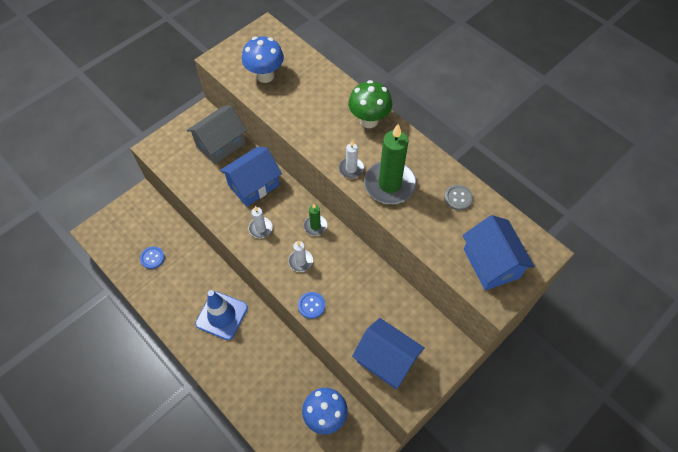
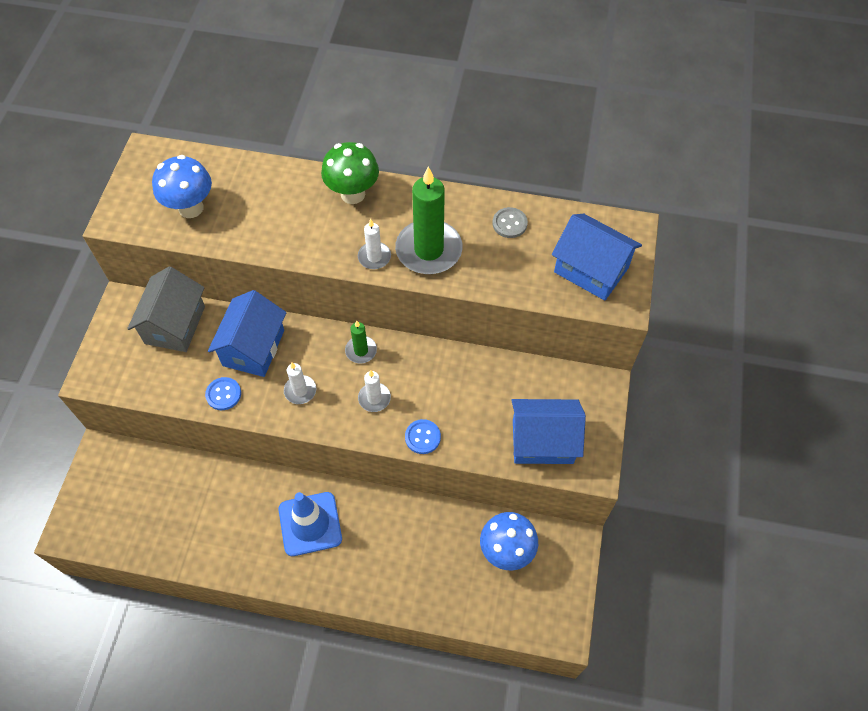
camera: 35 degrees left, 0 degrees up
(152, 258) = (172, 514): blue button -> blue button (223, 394)

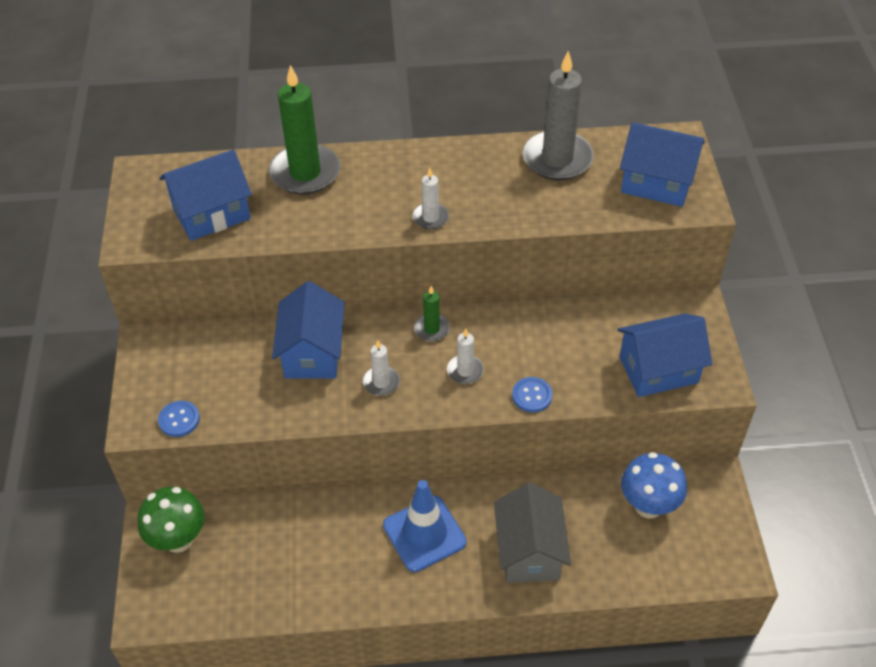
camera: 15 degrees left, 10 degrees down
(175, 325) = (214, 350): grey house -> grey house (529, 551)
(191, 208) = (211, 213): blue mushroom -> blue house
(223, 394) = (297, 406): blue button -> blue button (179, 420)
(353, 194) = (383, 165): green mushroom -> green mushroom (179, 539)
(428, 250) = (485, 199): green candle -> green candle (305, 172)
(509, 223) = (557, 159): grey button -> grey candle

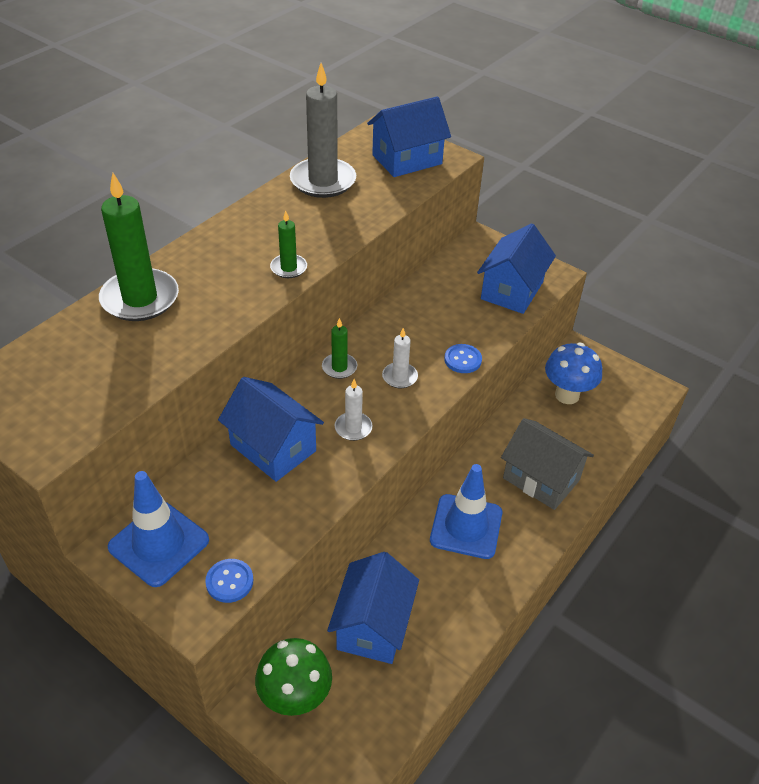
camera: 50 degrees left, 5 degrees down
(172, 360) = (159, 543): none -> blue traffic cone
(211, 213) = (97, 378): blue house -> blue house (373, 626)
(430, 218) = (288, 268): white candle -> green candle

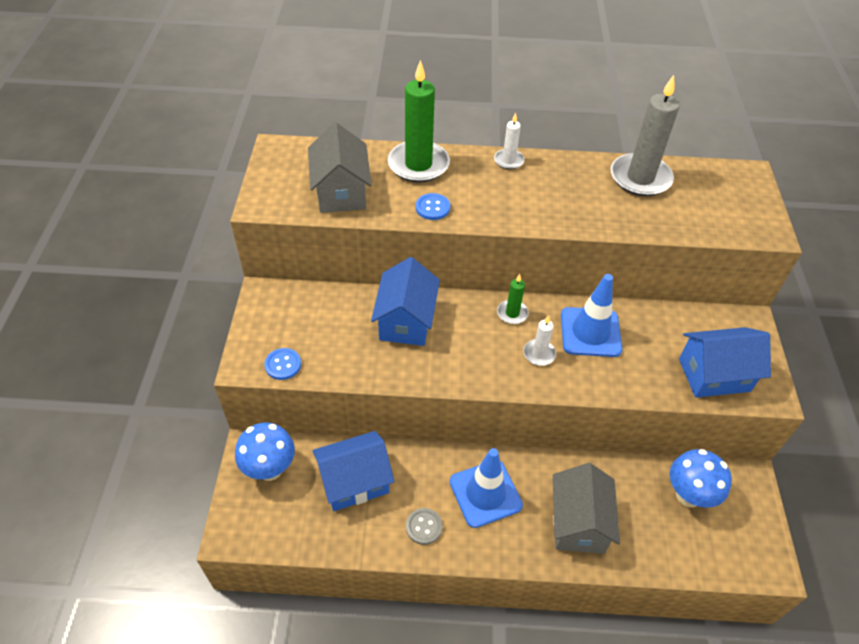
camera: 55 degrees right, 5 degrees up
(108, 374) = (341, 192): none -> grey house
(159, 543) = (284, 312): blue traffic cone -> blue traffic cone (590, 332)
(288, 268) = (525, 215): green candle -> none
(295, 698) = (270, 469): green mushroom -> blue mushroom
(353, 428) = (464, 354): white candle -> white candle (508, 160)
(407, 159) = (729, 208): blue house -> none
(463, 360) = (598, 383): blue button -> blue button (432, 208)
(464, 595) = (424, 527): none -> grey button

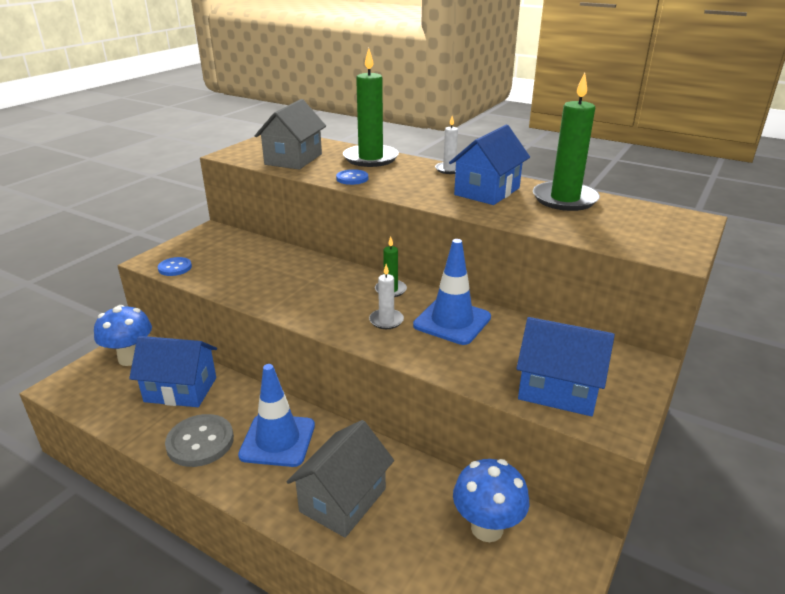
camera: 30 degrees right, 20 degrees down
(406, 321) = (295, 270): blue house -> blue house (487, 191)
(424, 527) = (200, 442): grey button -> grey button, size x1.69
(640, 178) = (564, 199): grey candle -> green candle

